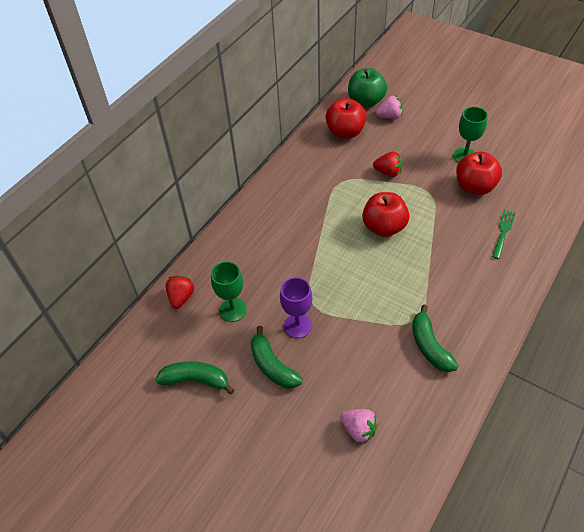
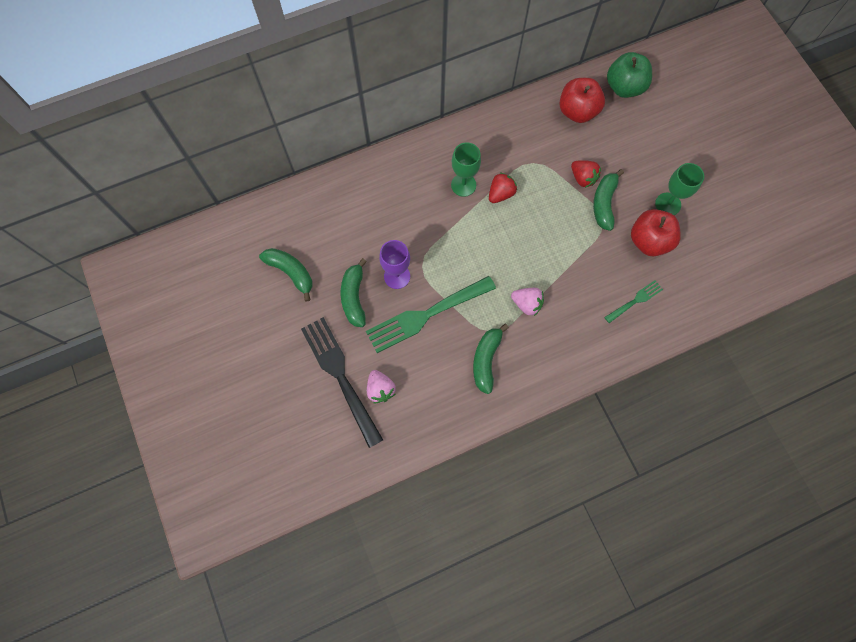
camera: 30 degrees right, 20 degrees up
(181, 297) = (325, 194): red strawberry -> red strawberry (500, 194)
(233, 310) = (357, 230): green goblet -> green goblet (463, 185)
(312, 442) = (340, 376): none -> black fork
(349, 341) = (426, 315): none -> green fork
(384, 227) = (535, 231): red apple -> none
(389, 116) = (632, 118): pink strawberry -> pink strawberry (526, 304)
(419, 180) = (604, 203): none -> green banana

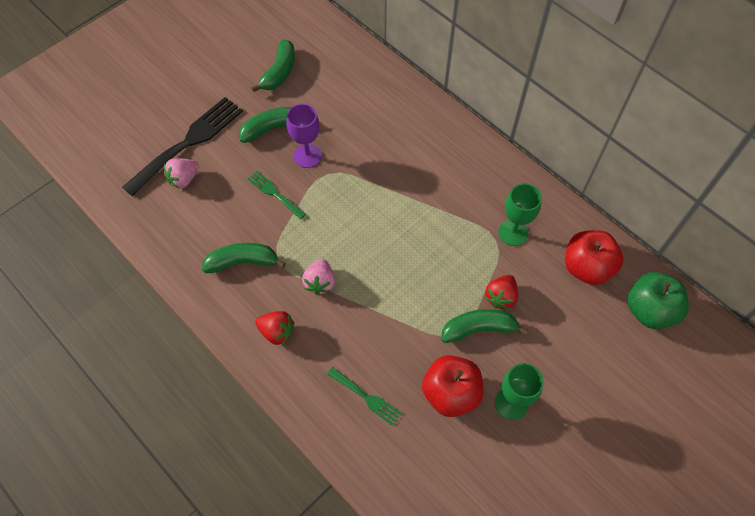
camera: 70 degrees right, 10 degrees down
(426, 315) = (275, 194): green fork -> green fork, size x0.50
(463, 185) = (436, 182): green goblet -> green goblet (513, 232)
(500, 194) = (441, 220): red strawberry -> red strawberry (277, 332)

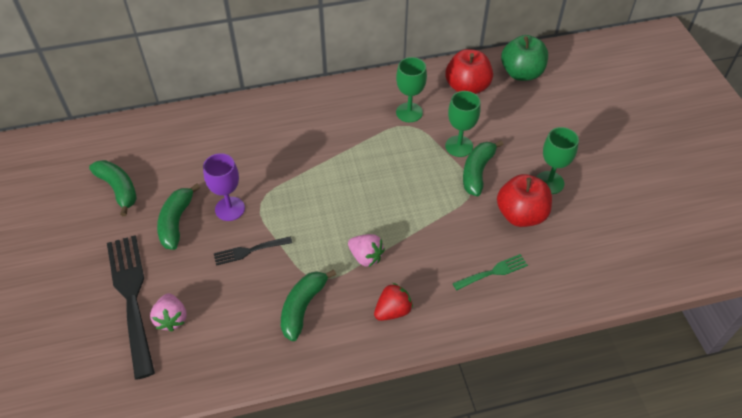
camera: 60 degrees left, 10 degrees down
(275, 194) = (249, 251): green fork -> black fork
(500, 297) = (459, 146): red strawberry -> green goblet

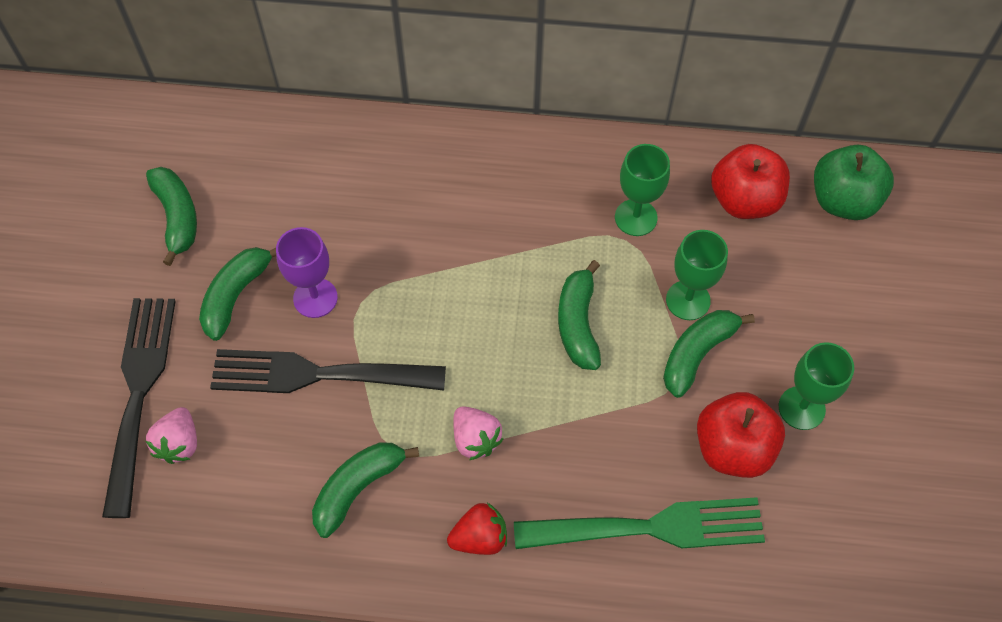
camera: 20 degrees right, 10 degrees up
(249, 251) = (318, 374): black fork -> black fork, size x2.01
(400, 176) = (578, 323): none -> green banana
(493, 272) = (649, 528): green fork -> green fork, size x2.01

